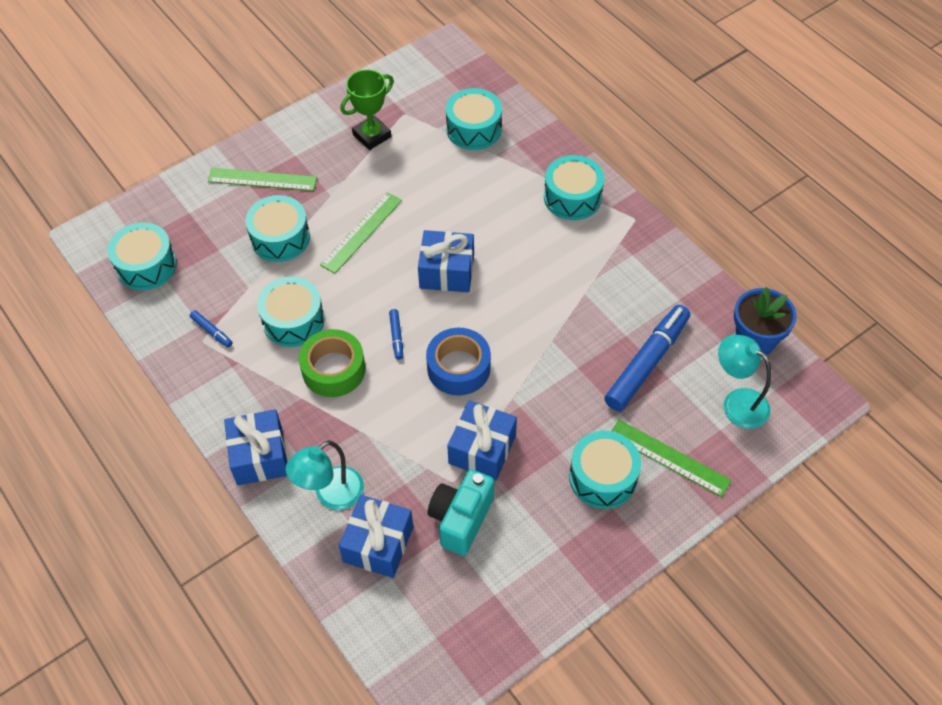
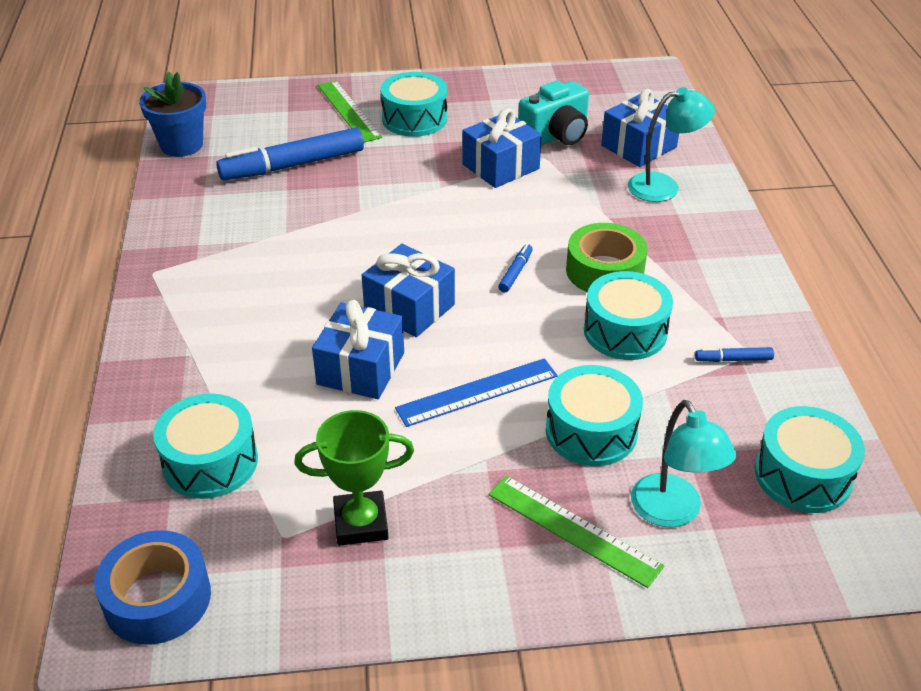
camera: 150 degrees left, 15 degrees down
(211, 331) = (733, 359): blue marker -> blue marker turned 75 degrees counterclockwise
(260, 456) = (722, 234): blue gift -> blue gift (361, 368)
(361, 232) = (477, 392): green ruler -> blue ruler
(458, 368) = (472, 225): blue tape -> blue tape (157, 598)
(572, 197) = (189, 321): turquoise drum -> none
(737, 402) = (252, 118): turquoise lamp -> turquoise lamp (672, 512)

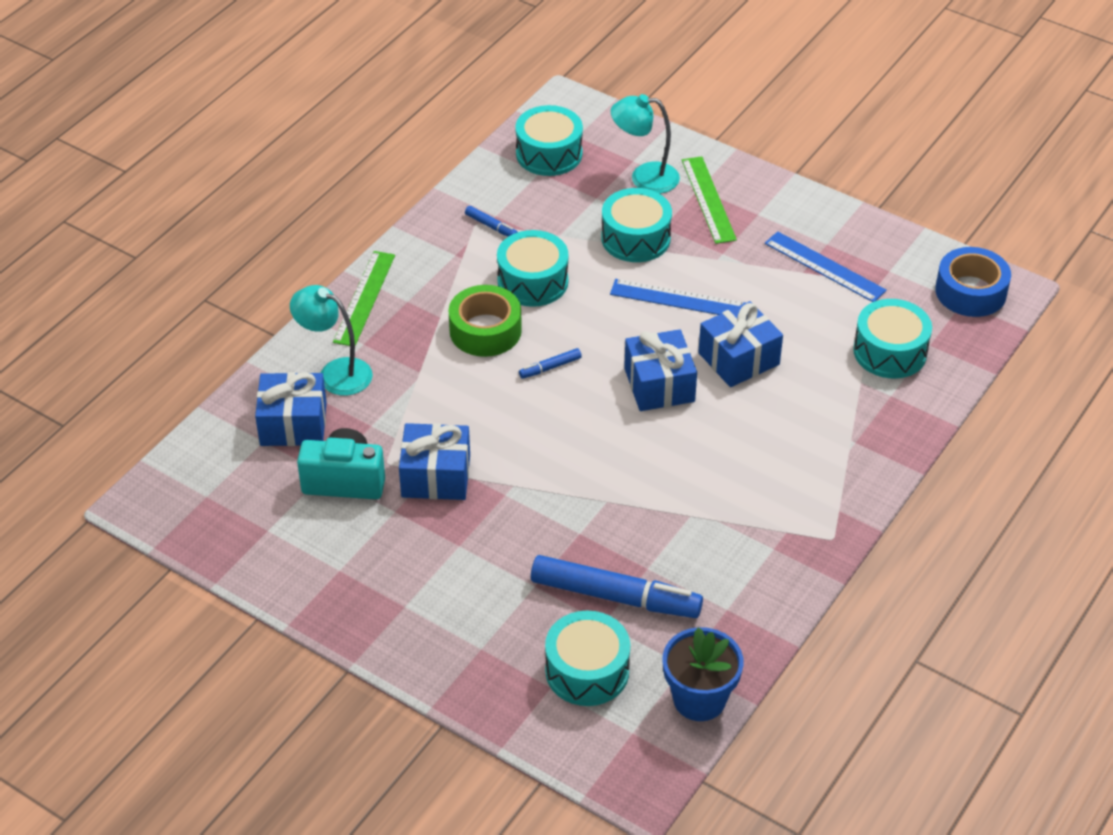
camera: 140 degrees left, 5 degrees up
(348, 111) = (491, 644): green ruler -> green ruler (364, 298)
(361, 523) = (824, 267): green trophy -> blue ruler
(414, 119) = (441, 589): turquoise drum -> turquoise drum (587, 671)
(672, 512) = (644, 177): turquoise lamp -> turquoise lamp turned 105 degrees counterclockwise

